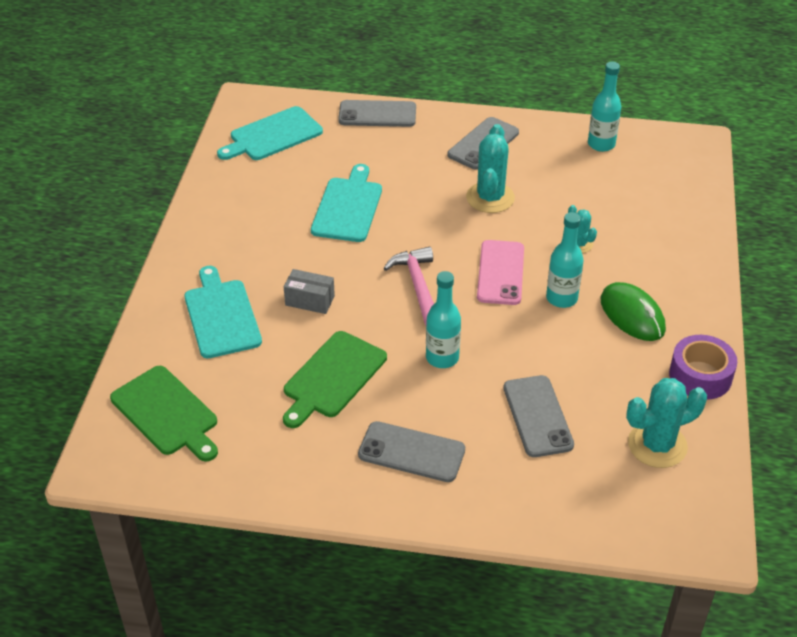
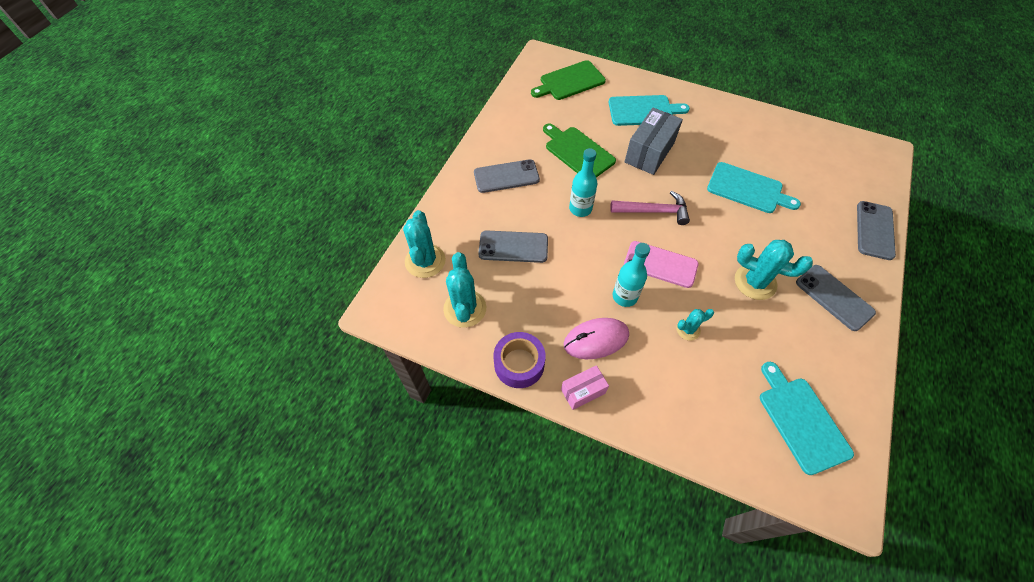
camera: 105 degrees right, 15 degrees up
(273, 135) = (839, 160): turquoise cutting board -> turquoise cutting board (801, 420)
(310, 300) = (649, 152): grey box -> grey box, size x1.75
(411, 452) = (506, 176): grey phone -> grey phone turned 45 degrees clockwise
(601, 144) = (837, 398): turquoise bottle -> none
(607, 510) = (425, 261): none -> turquoise cactus
(632, 315) = (596, 340): green mouse -> pink mouse
(700, 317) = (583, 391): none -> pink box

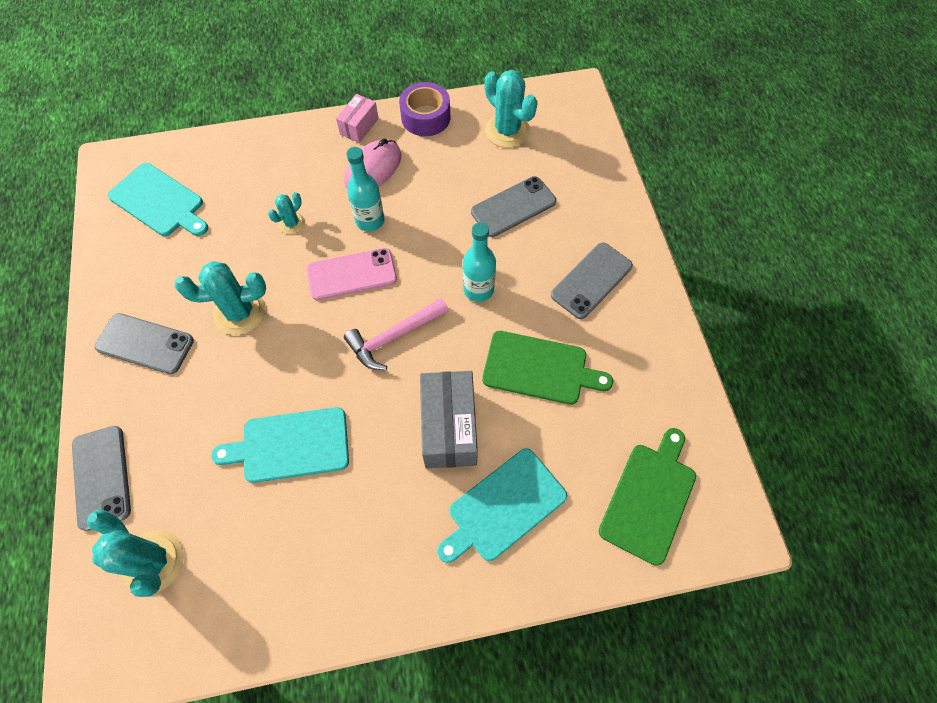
camera: 145 degrees right, 5 degrees up
(425, 261) = (581, 148): turquoise cactus -> turquoise cactus (153, 561)

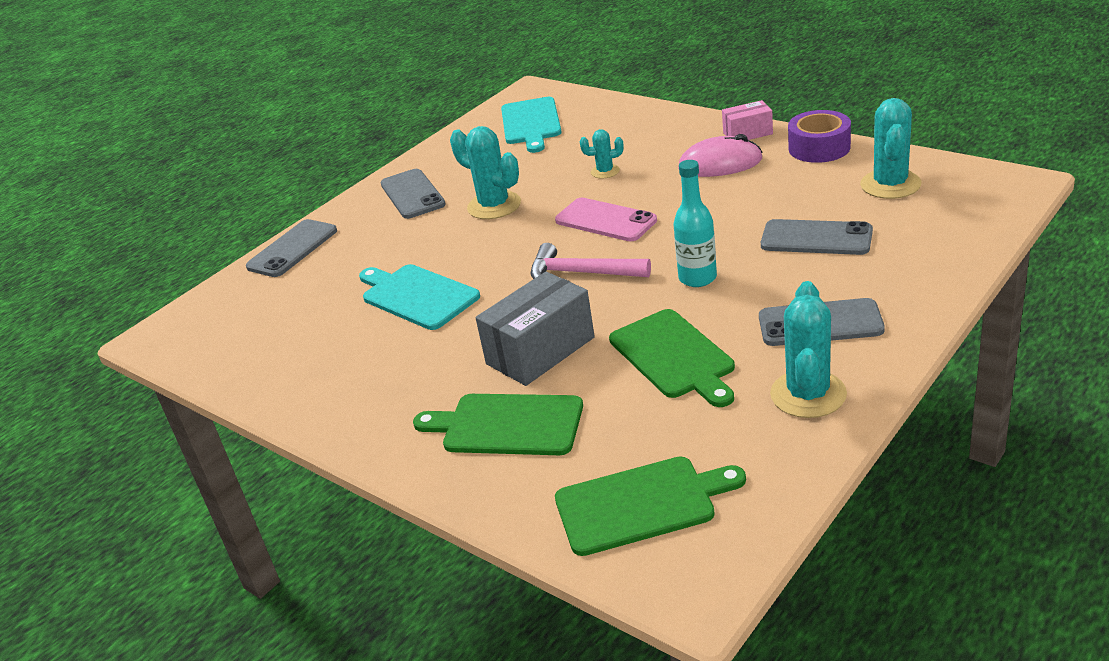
camera: 55 degrees right, 30 degrees down
(153, 561) = (256, 307): turquoise cactus -> turquoise cactus (808, 394)
(370, 221) = (669, 195): turquoise bottle -> none
(503, 507) = (507, 425): turquoise cutting board -> green cutting board

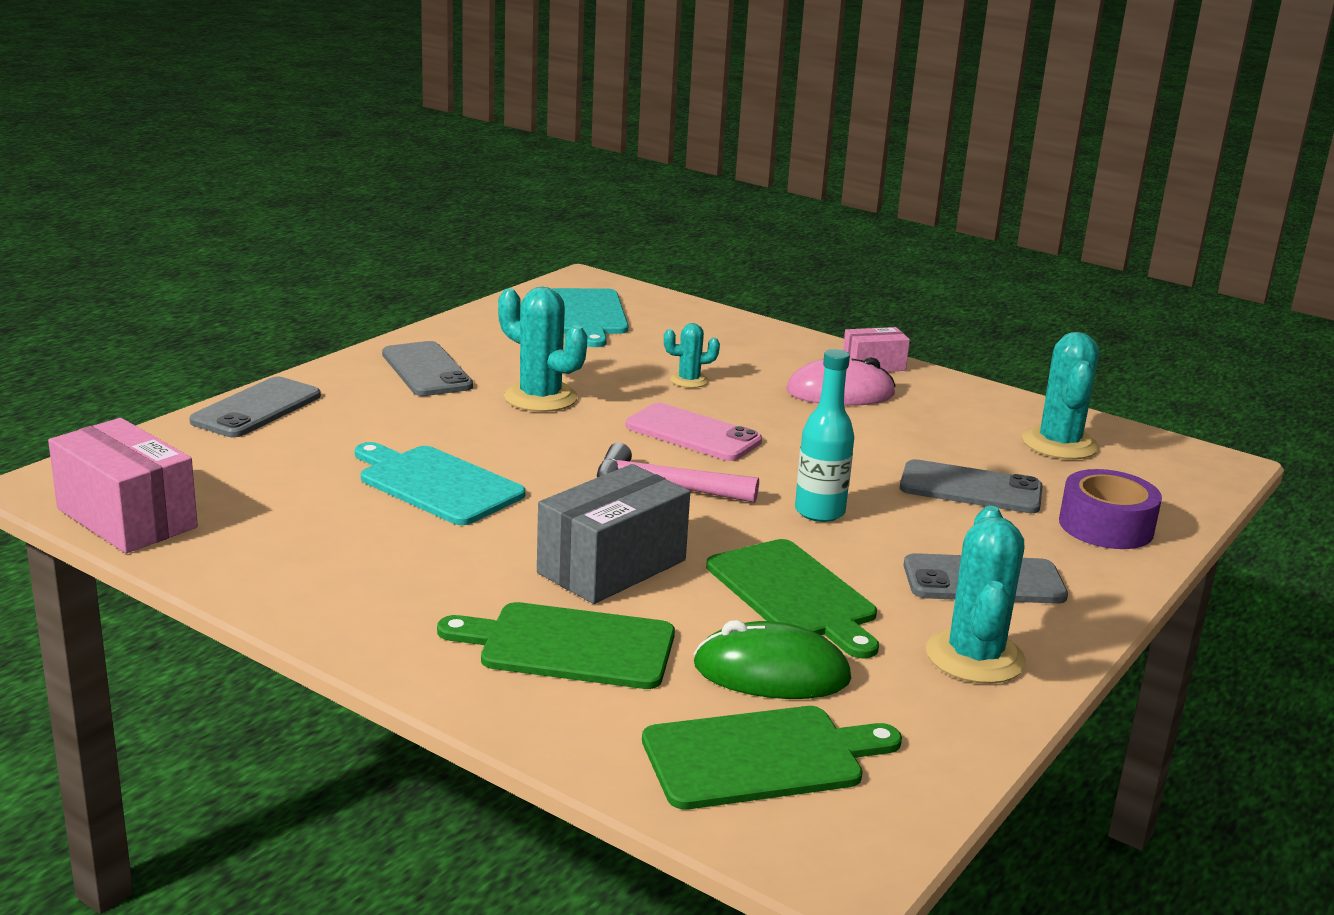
camera: 10 degrees left, 10 degrees down
(204, 358) = (127, 518): none -> pink box
(653, 429) = (771, 673): none -> green mouse
(819, 148) = (966, 393): purple tape -> purple tape (1106, 526)

